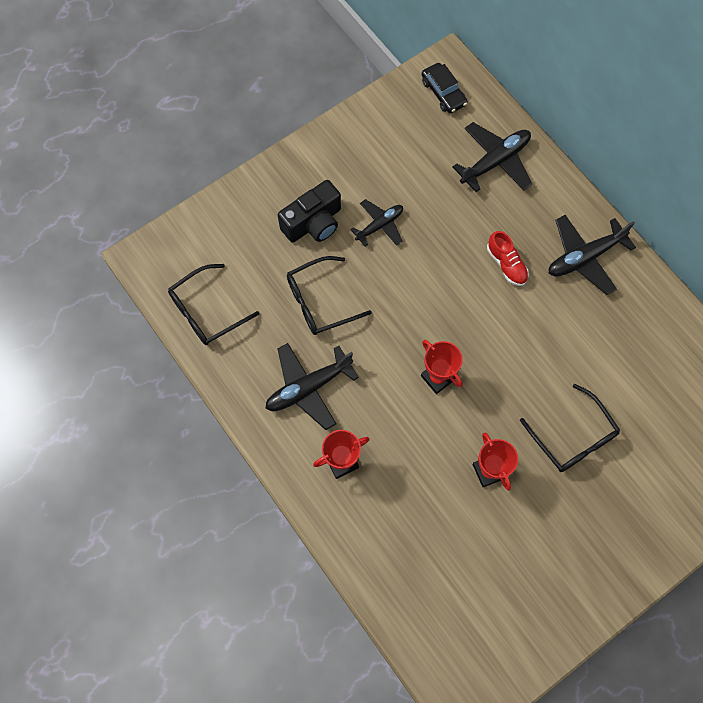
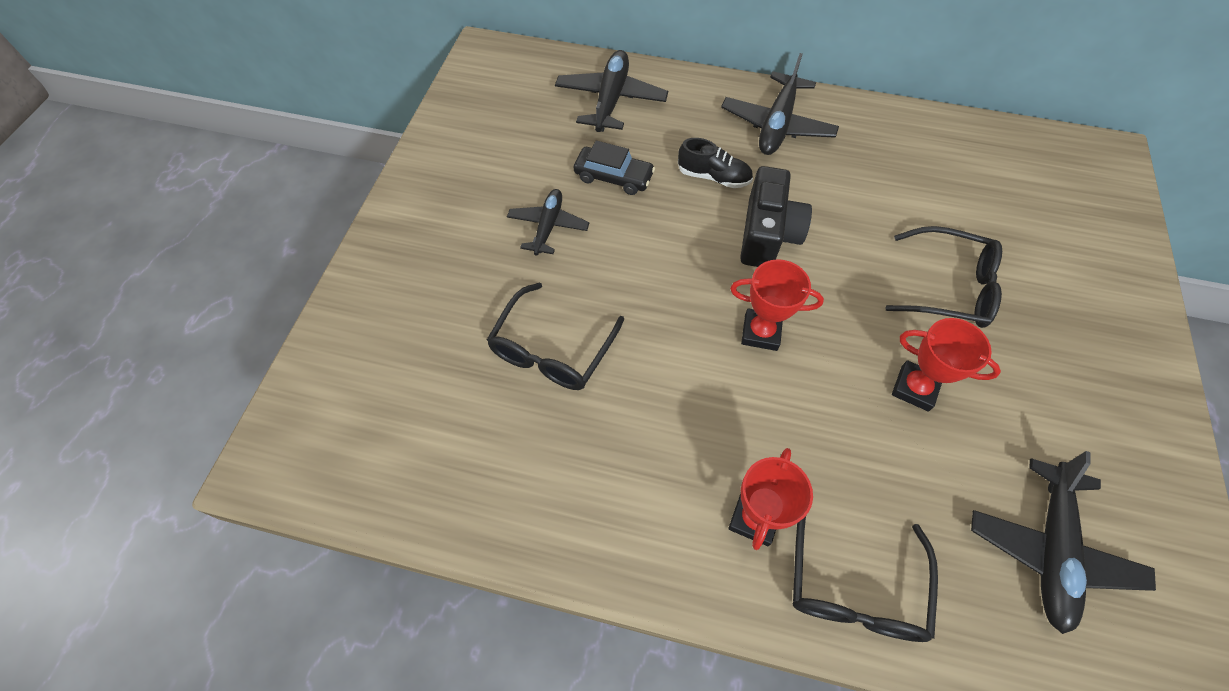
camera: 40 degrees left, 10 degrees down
(206, 312) = (412, 470): black glasses -> black glasses (853, 587)
(308, 388) = (629, 459): black plane -> black plane (1050, 549)
(313, 223) = (469, 273): black camera -> black camera (767, 234)
(443, 93) = (502, 75): black car -> black car (613, 177)
(506, 264) = (713, 177): red shoe -> black shoe

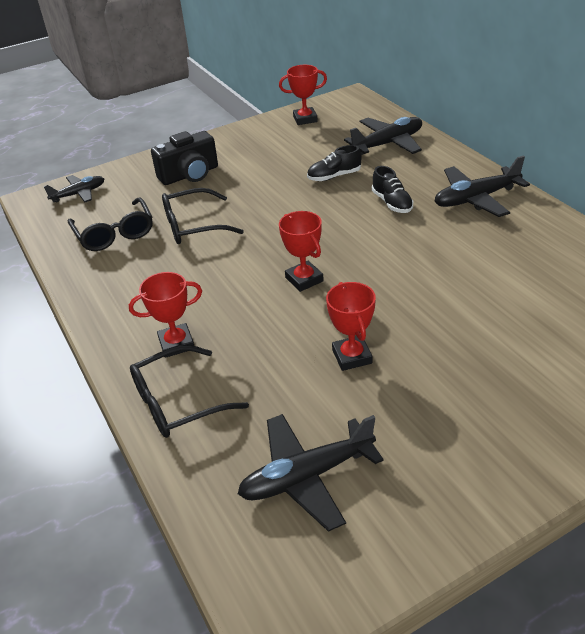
camera: 50 degrees right, 20 degrees down
(474, 112) = (305, 119): none -> red trophy
(548, 226) = (267, 180): black plane -> black plane (79, 194)
(613, 177) = (334, 176): black car -> black shoe
(767, 234) = (381, 243): black camera -> black camera (190, 175)
(950, 288) = (460, 331): black glasses -> black glasses (115, 234)

